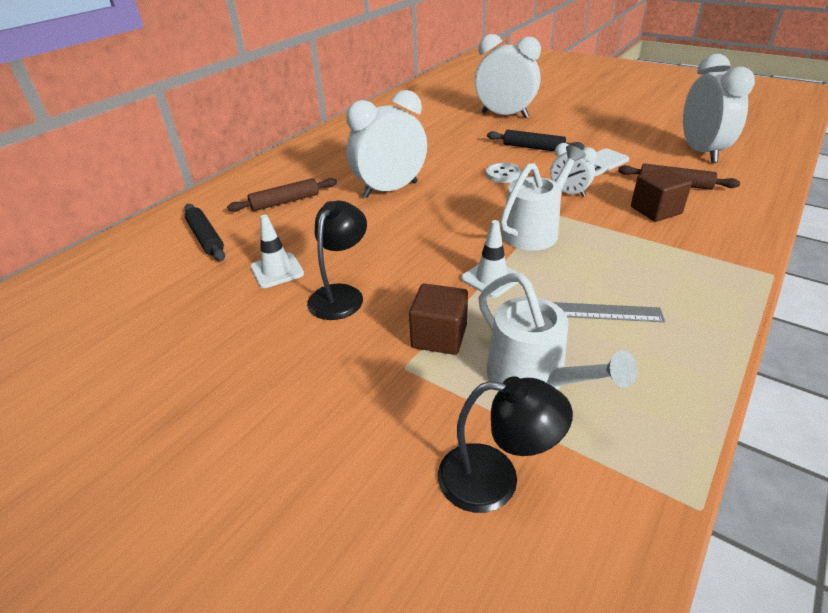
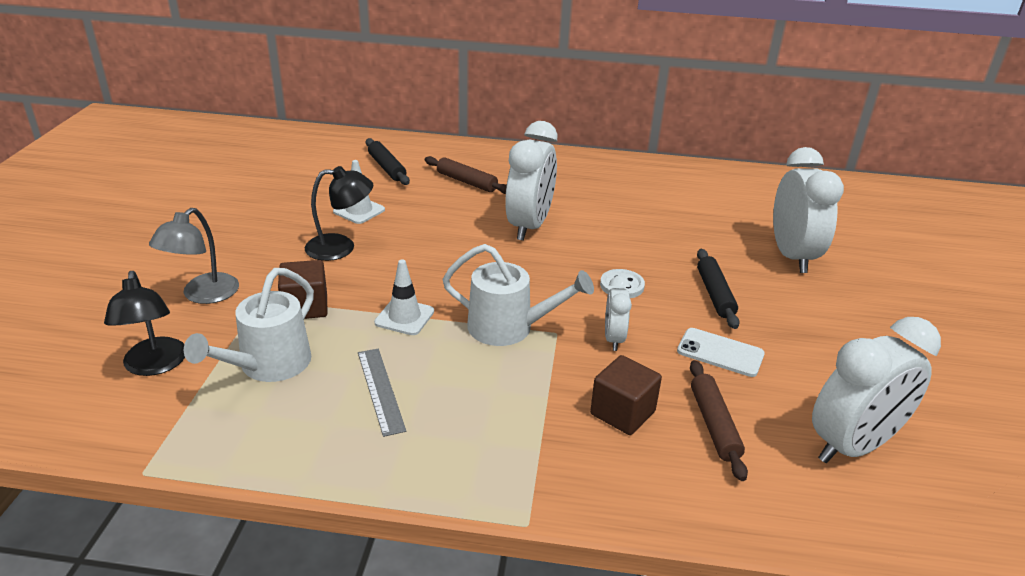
camera: 60 degrees right, 5 degrees down
(206, 238) = (387, 168): black rolling pin -> black rolling pin turned 60 degrees counterclockwise
(363, 417) = (203, 295): none -> grey lamp
(390, 190) = (529, 226): white clock -> white clock turned 75 degrees clockwise

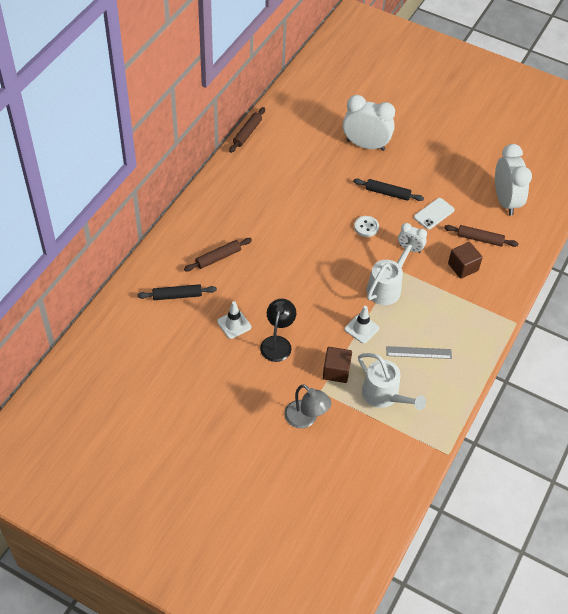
camera: 70 degrees left, 20 degrees up
(155, 365) = (367, 446): black lamp -> none
(529, 226) = (289, 244): white clock -> none
(699, 165) = (247, 133): none -> brown rolling pin

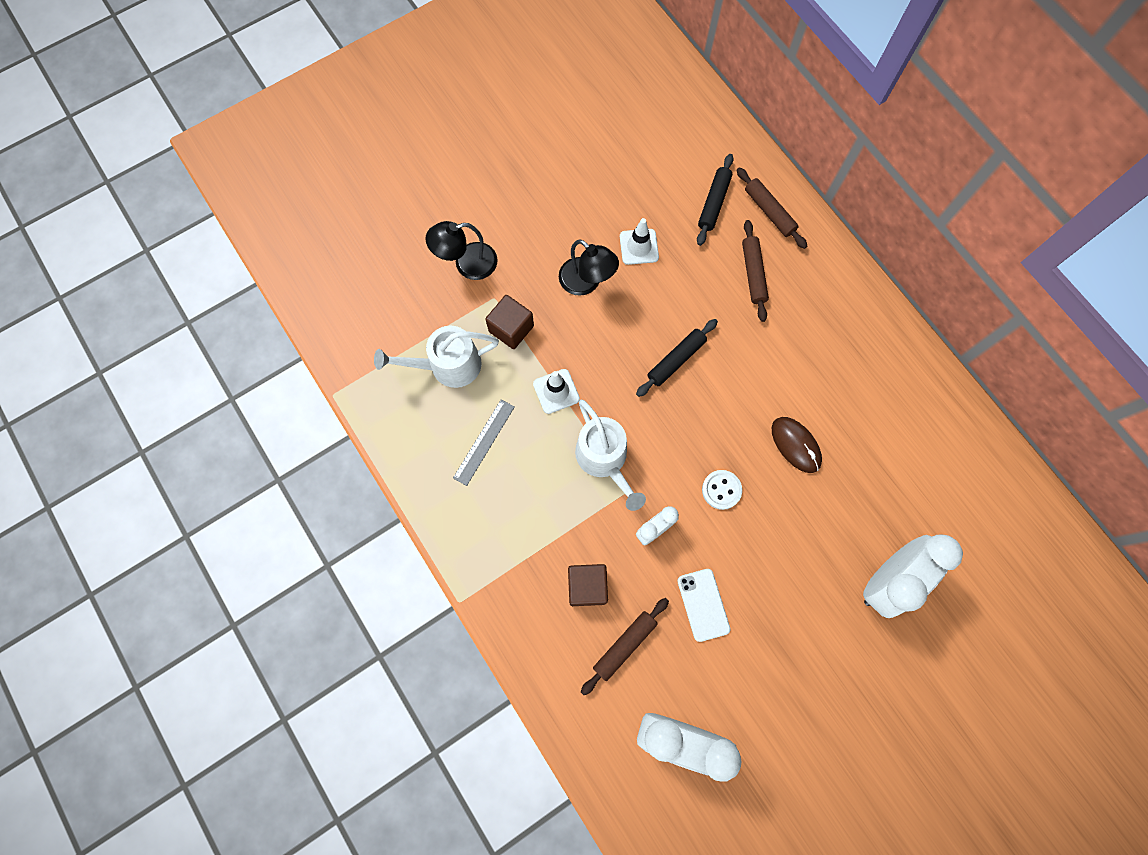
camera: 120 degrees right, 20 degrees up
(247, 133) = (978, 414): brown rolling pin -> brown rolling pin (769, 211)
(306, 419) = (467, 264): grey lamp -> black lamp
(317, 203) = (795, 445): none -> brown mouse
(387, 193) = (773, 558): black rolling pin -> black rolling pin (676, 360)

